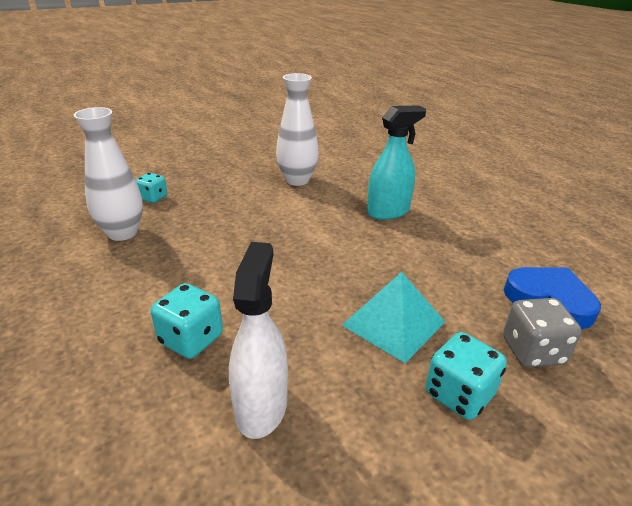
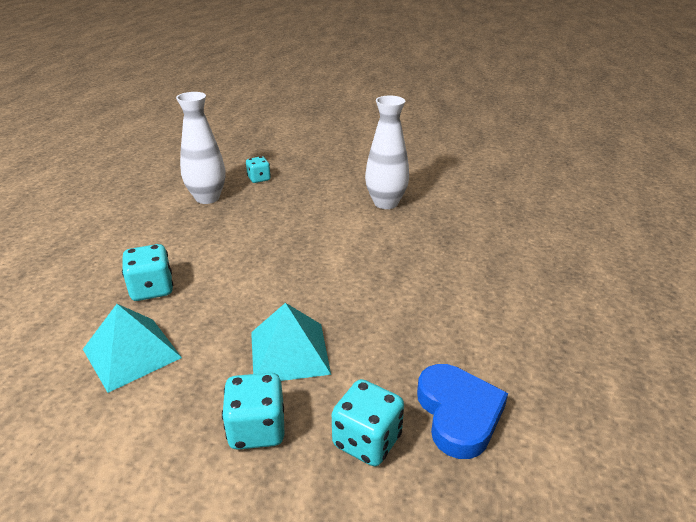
camera: 40 degrees right, 0 degrees up
(261, 406) = (131, 353): white spray bottle -> turquoise pyramid
(388, 212) = (426, 262): turquoise spray bottle -> none
(532, 351) = (367, 441): grey dice -> turquoise dice

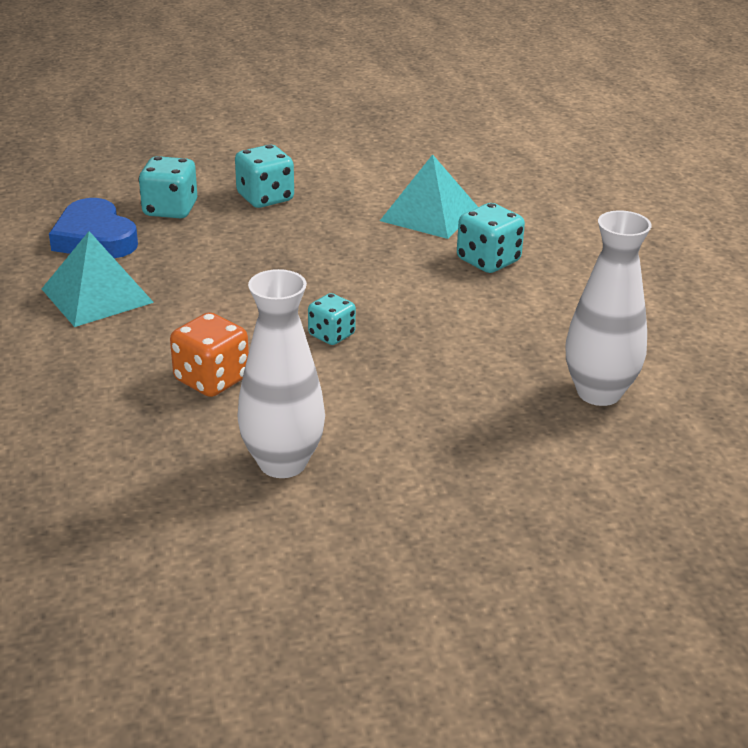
camera: 155 degrees right, 0 degrees up
(259, 179) = (566, 459): turquoise dice -> turquoise dice (331, 335)
(289, 352) = (280, 244): turquoise pyramid -> turquoise pyramid (97, 295)
(402, 249) = (211, 380): none -> orange dice

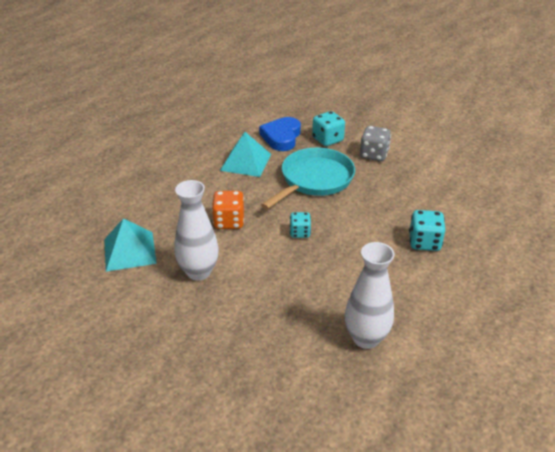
camera: 50 degrees right, 5 degrees up
(239, 266) = (314, 180): none -> turquoise pan
(265, 198) = (374, 155): turquoise dice -> grey dice
(429, 214) = (435, 203): turquoise pyramid -> turquoise pyramid (130, 251)

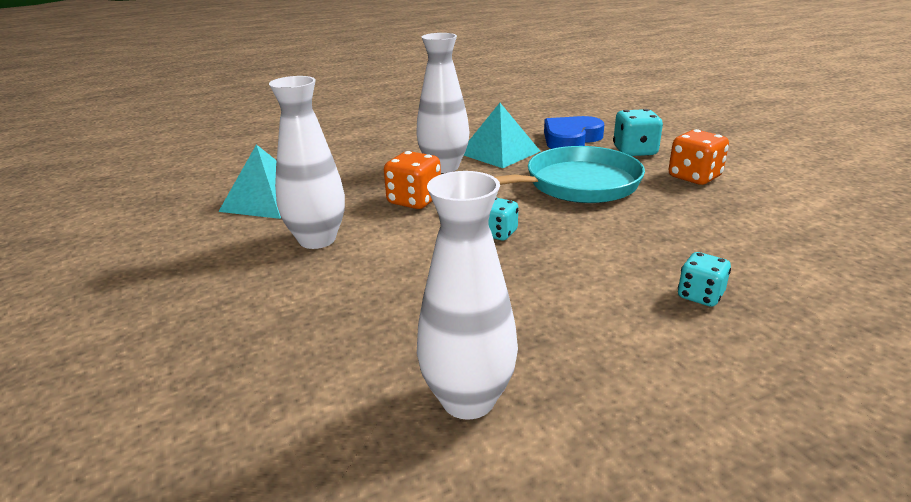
camera: 30 degrees right, 10 degrees down
(221, 186) = (444, 167): none -> white vase
(374, 155) = (694, 177): grey dice -> orange dice
(424, 242) = (700, 296): turquoise dice -> turquoise dice, size x0.66

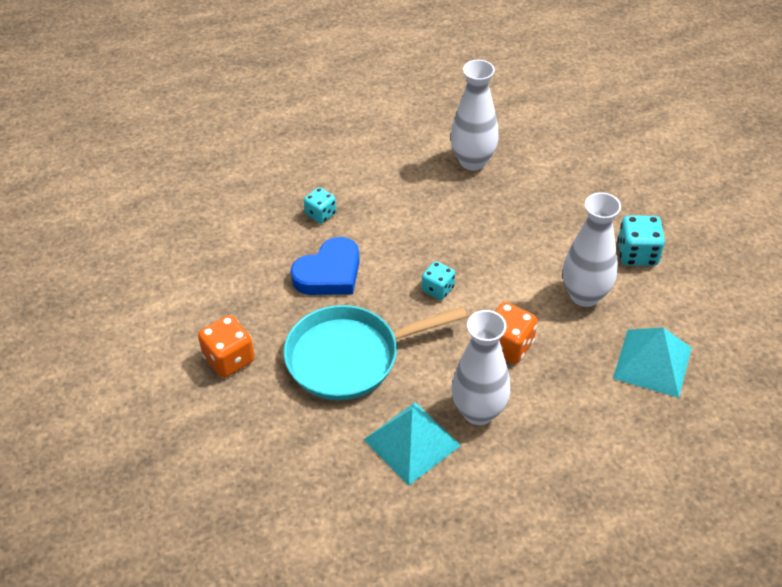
camera: 175 degrees left, 20 degrees up
(571, 139) = (316, 469): blue heart -> blue heart (329, 273)
(634, 151) = (257, 424): turquoise dice -> turquoise dice (637, 254)

